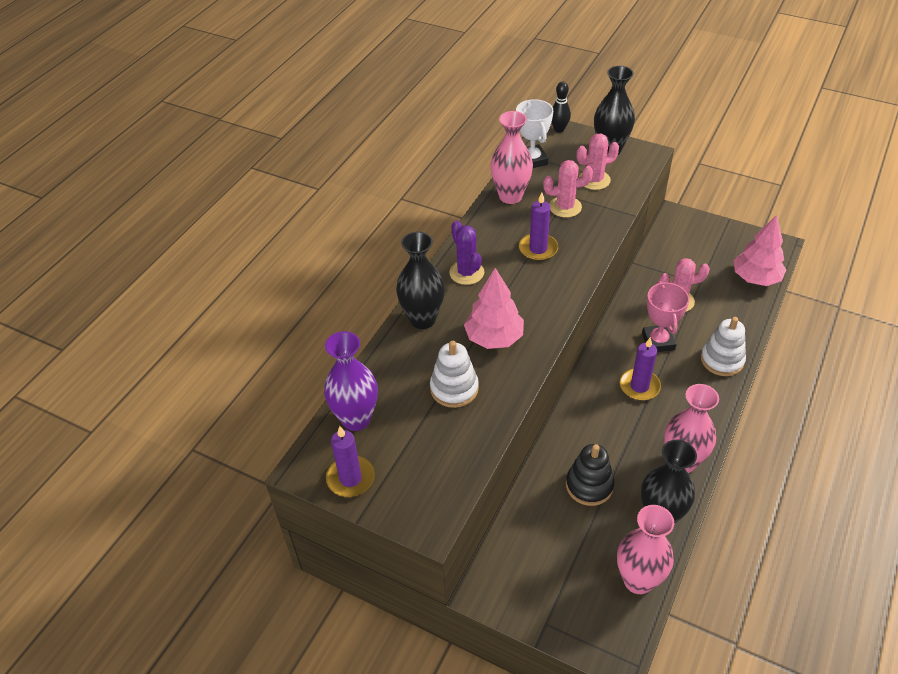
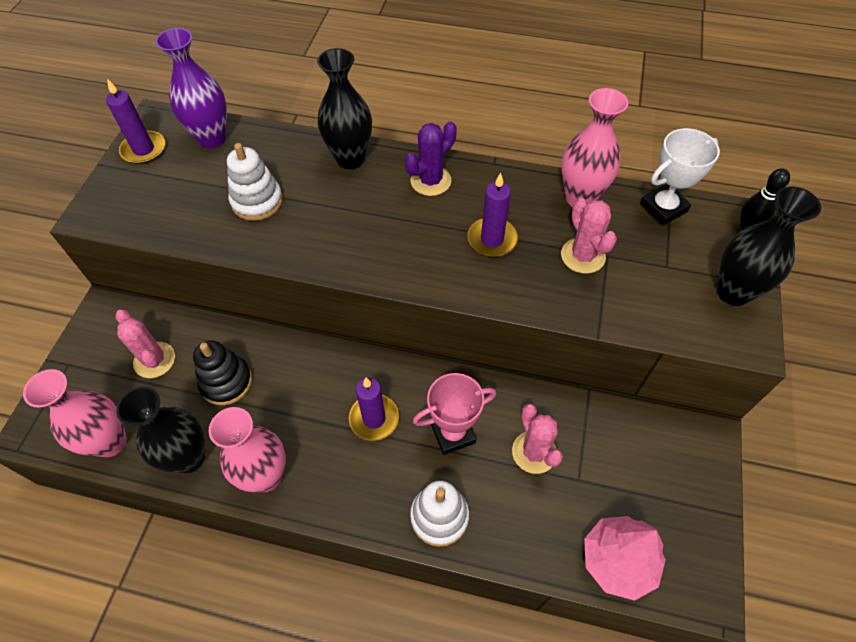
camera: 75 degrees right, 10 degrees up
(494, 338) = (334, 222): pink tree -> none
(594, 180) = (654, 281): pink cactus -> pink cactus (154, 360)

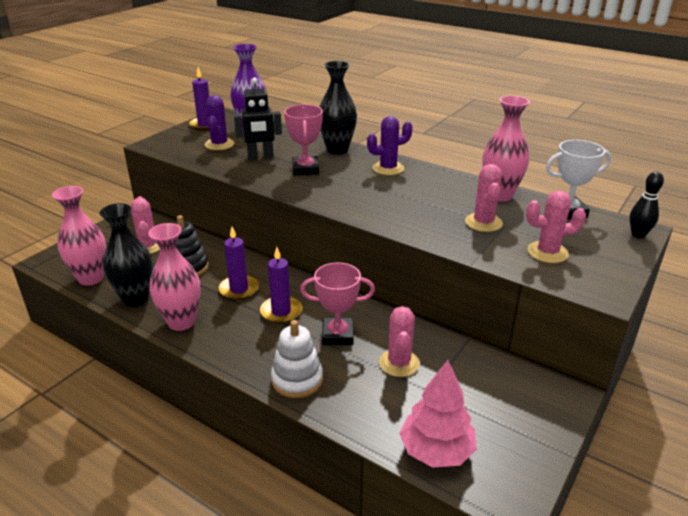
camera: 20 degrees right, 25 degrees down
(187, 189) = (219, 144): none -> purple cactus
(257, 201) = (260, 157): white stacking toy -> black robot
(329, 212) = (305, 169): none -> pink trophy
(492, 239) = (416, 202): purple candle -> purple candle (239, 289)
(669, 289) = (547, 252): none -> pink cactus
(733, 292) = (605, 265): black vase -> none

